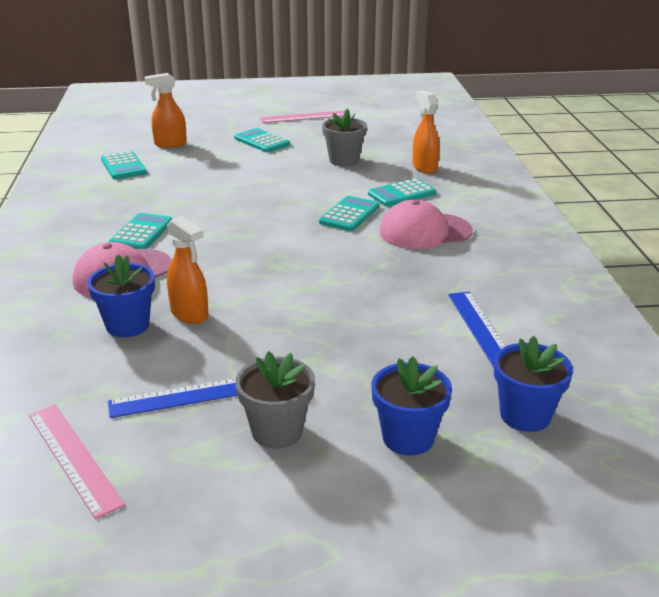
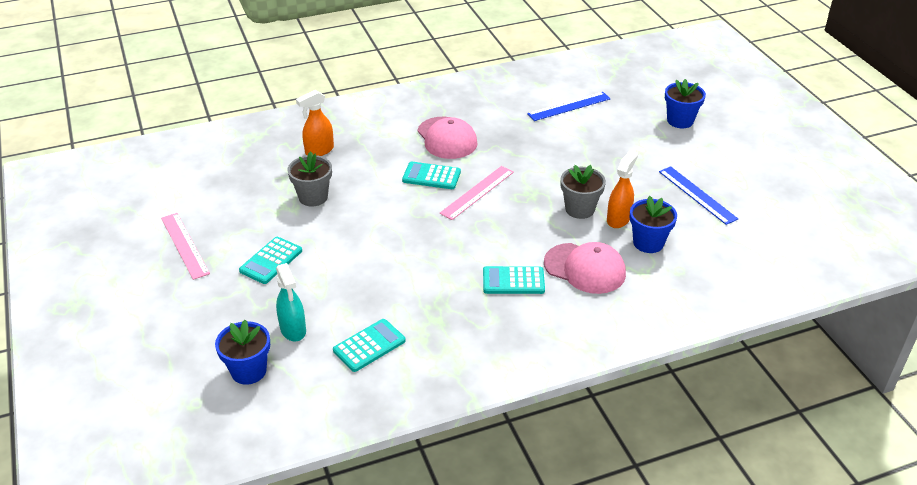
camera: 105 degrees left, 10 degrees up
(74, 457) = (775, 221): pink ruler -> pink ruler (477, 192)
(170, 144) = (293, 330): orange spray bottle -> turquoise spray bottle
(277, 431) = (705, 160): grey flower pot -> grey flower pot (579, 209)
(402, 194) = (380, 156): turquoise calculator -> none
(525, 415) = (639, 90): blue flower pot -> blue flower pot (249, 371)

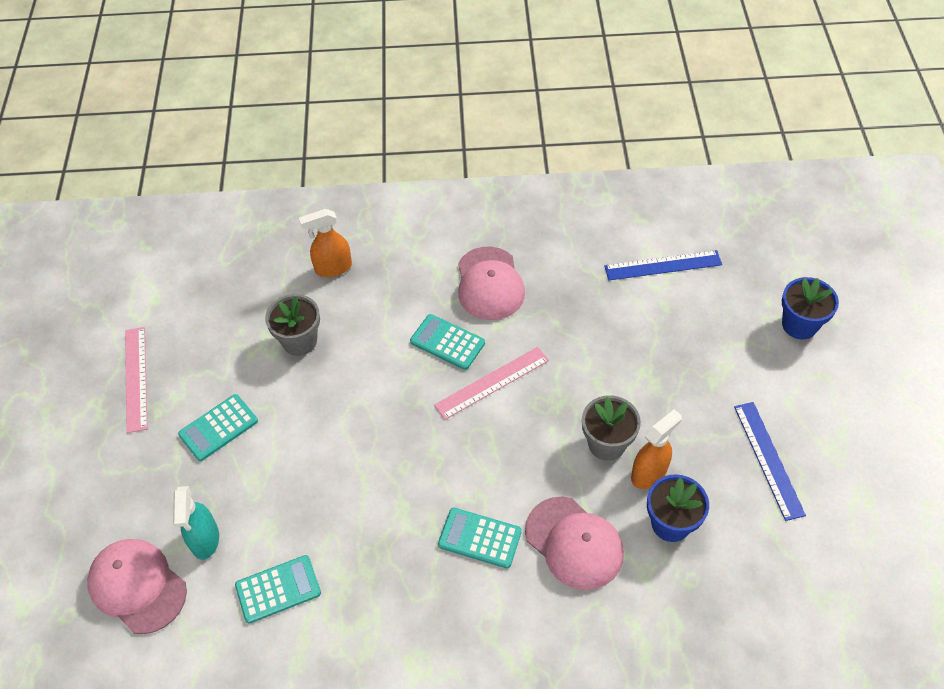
camera: 20 degrees right, 15 degrees up
(249, 371) = (137, 586): blue flower pot -> pink cap

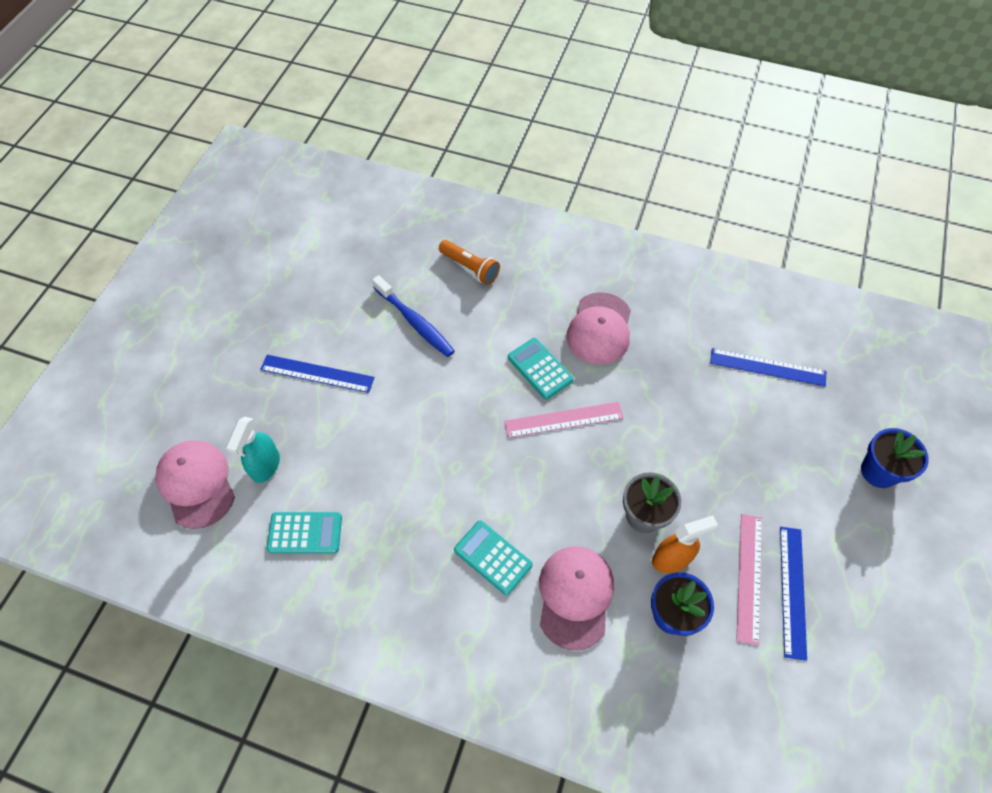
camera: 20 degrees right, 5 degrees up
(135, 378) = (270, 306): pink ruler -> pink ruler (749, 576)
(218, 428) = (317, 373): turquoise calculator -> blue ruler
(299, 341) = (415, 322): grey flower pot -> blue toothbrush
(333, 268) = (470, 268): orange spray bottle -> orange flashlight
(574, 543) = (575, 596): pink cap -> pink cap turned 150 degrees counterclockwise

